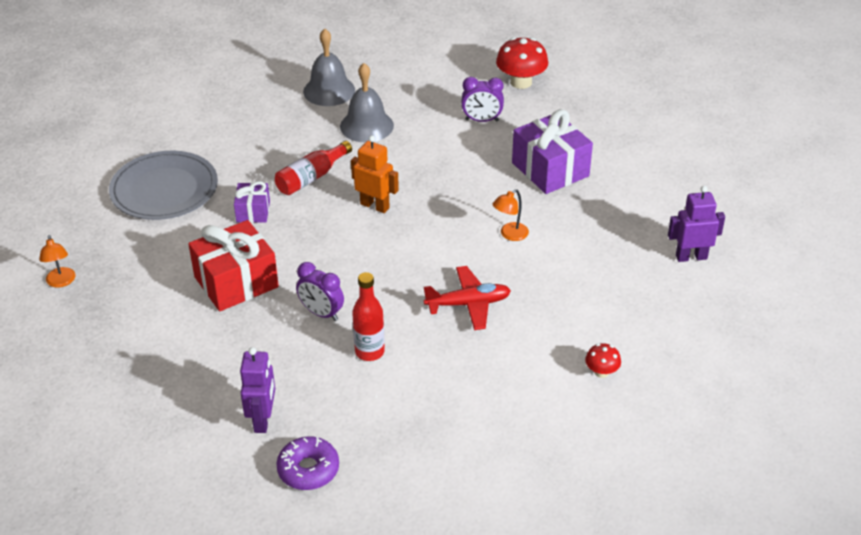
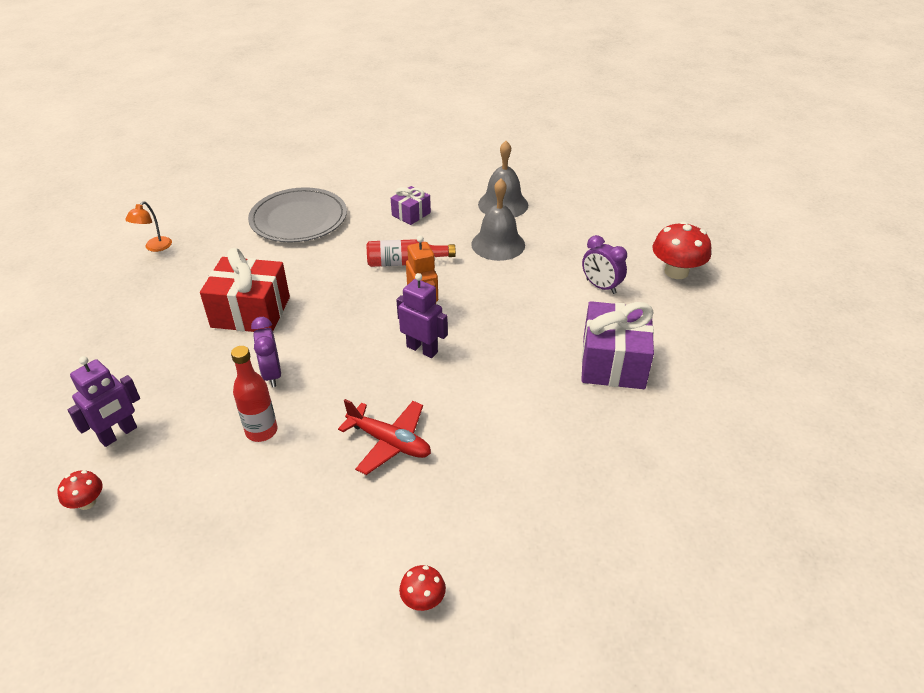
camera: 40 degrees right, 0 degrees up
(253, 211) = (332, 266): purple gift -> purple gift (411, 214)
(308, 469) = (87, 502): purple donut -> red mushroom
(510, 235) = (503, 401): orange lamp -> none
(691, 257) = (662, 538): purple robot -> purple robot (422, 349)

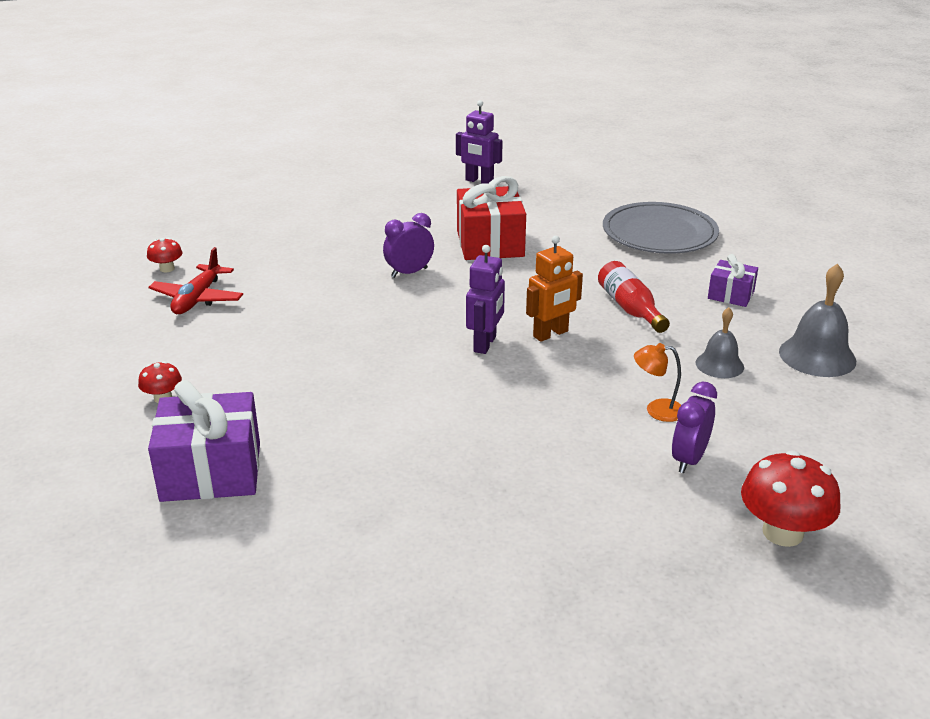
camera: 75 degrees right, 10 degrees down
(87, 502) = (242, 235): red mushroom -> red mushroom (167, 268)
(118, 434) = (313, 228): purple robot -> purple robot (479, 181)
(155, 247) = (554, 180): orange lamp -> orange lamp (656, 410)
(261, 431) = (336, 284): red bottle -> none
(389, 442) = (342, 349): red plane -> red plane (197, 299)
(498, 244) = (719, 364): grey bell -> grey bell, size x0.63
(613, 362) = (533, 483): purple gift -> purple gift (211, 472)

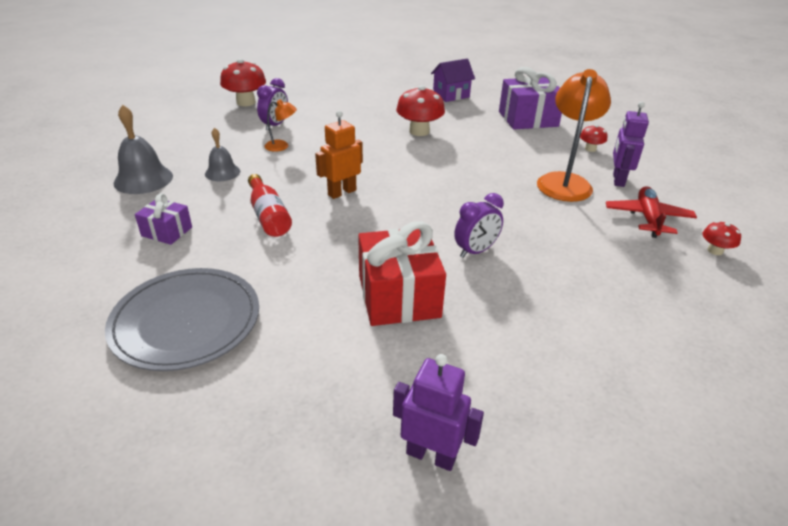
camera: 175 degrees right, 5 degrees up
(253, 344) = (564, 181): none -> orange lamp
(330, 556) = (451, 95): none -> purple house
(429, 441) = (419, 131): none -> red mushroom
(485, 344) = (393, 184): purple robot -> purple robot (618, 180)

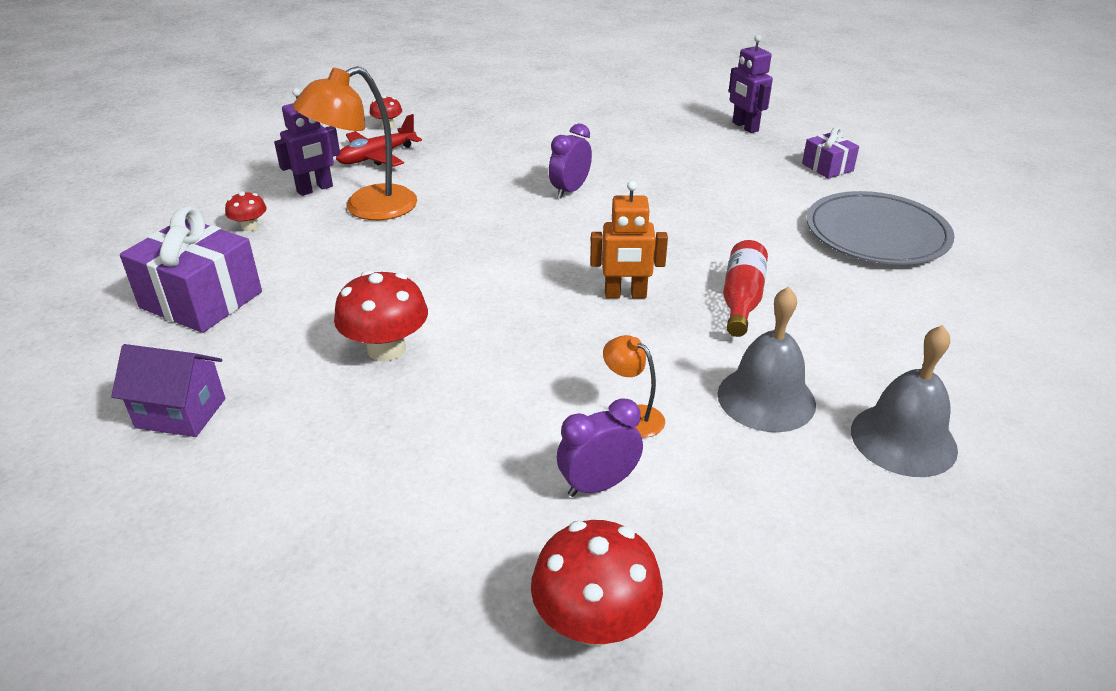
camera: 140 degrees left, 0 degrees up
(167, 231) = (879, 328): purple gift -> purple gift (827, 167)
(222, 172) = (766, 398): grey bell -> grey bell, size x1.58
(398, 296) = (679, 188): red gift -> none
(475, 251) = (570, 190): purple clock -> purple clock turned 60 degrees counterclockwise

